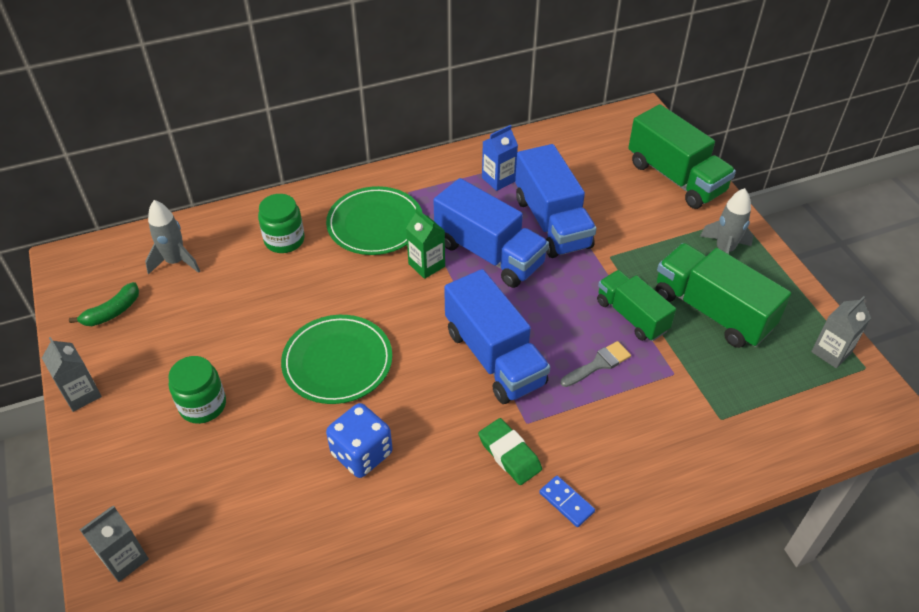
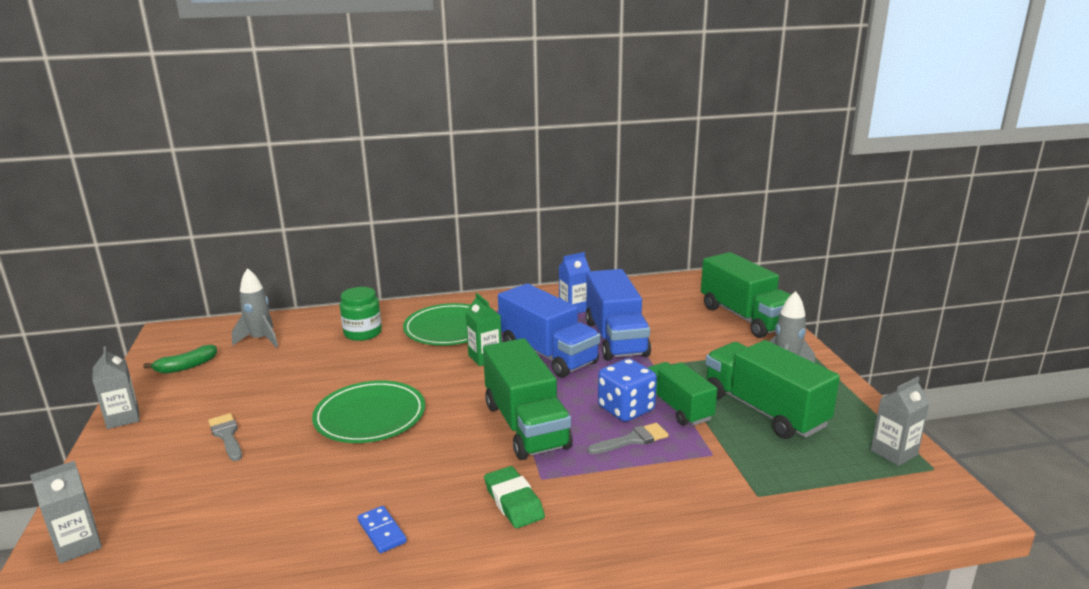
camera: 10 degrees right, 25 degrees down
(203, 405) = (227, 435): green jar -> grey brush
(362, 453) = (360, 486): blue dice -> blue dice (626, 409)
(494, 357) = (526, 425): blue truck -> green truck
(566, 502) = (562, 549): blue domino -> blue domino (381, 531)

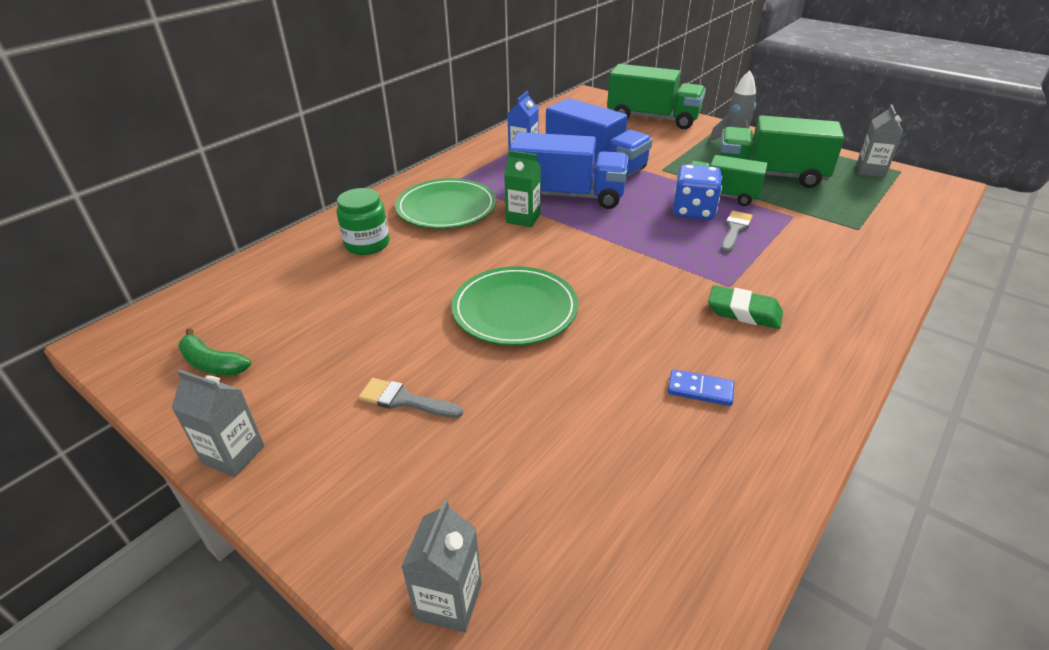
camera: 40 degrees left, 15 degrees up
(186, 366) = (212, 363): green banana -> green banana turned 105 degrees clockwise
(260, 339) = (258, 297): grey rocket -> none
(526, 425) = (651, 255): green truck -> none

